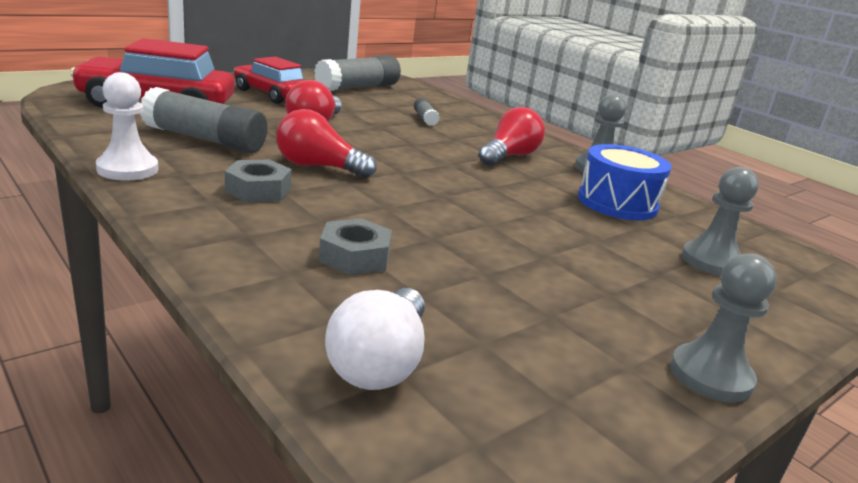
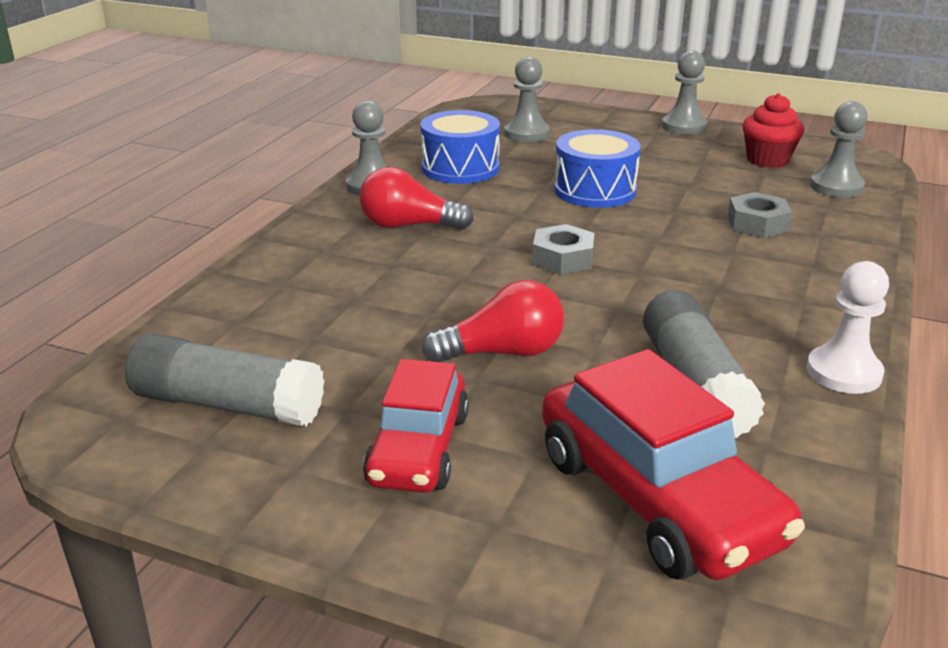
camera: 115 degrees left, 5 degrees up
(258, 190) = (742, 295): grey nut -> grey nut (563, 258)
(318, 167) = (634, 294): red light bulb -> none
(380, 362) = (836, 187): white light bulb -> grey pawn
(425, 118) = (335, 301): grey glue stick -> none
(516, 228) = (595, 190): none -> blue drum
(521, 367) = (767, 160): none -> red cupcake

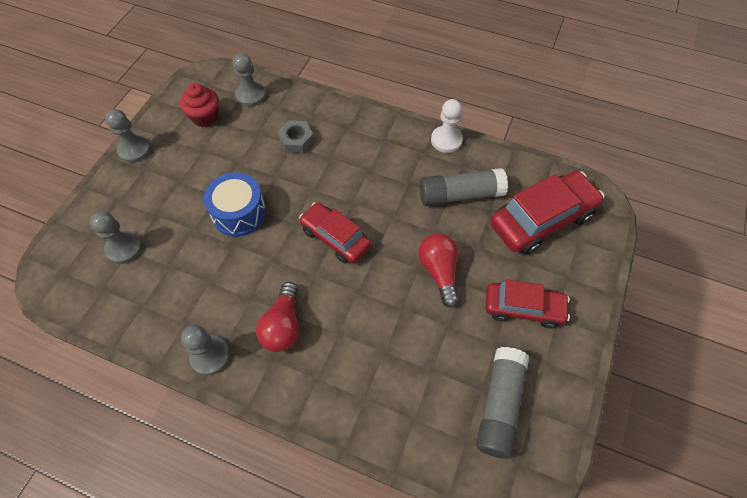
camera: 90 degrees left, 30 degrees up
(460, 168) = (186, 294): blue drum -> none
(563, 258) = (335, 238): grey nut -> red car

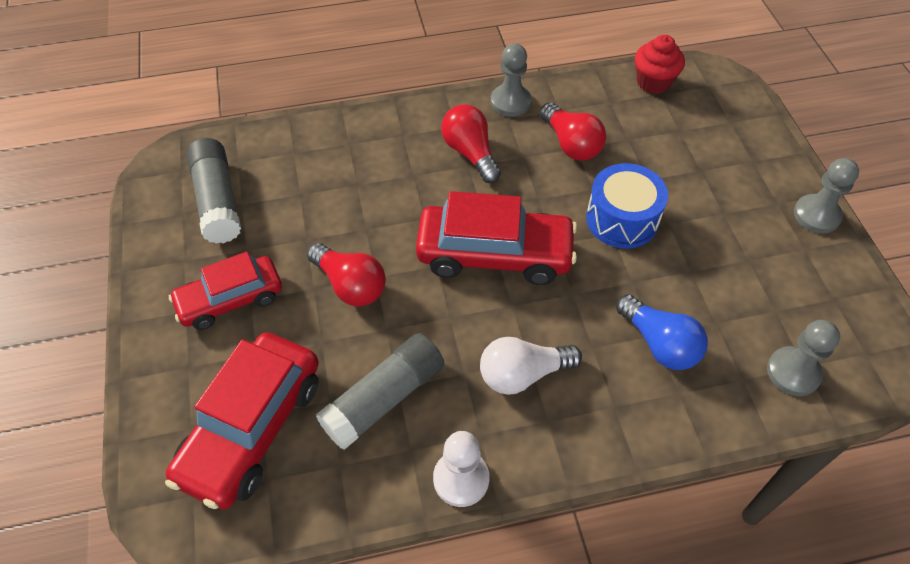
camera: 145 degrees right, 5 degrees down
(124, 248) = (687, 129): grey pawn -> none
(205, 117) = (802, 302): red cupcake -> red cupcake (653, 82)
(209, 287) = (571, 144): none -> red light bulb
(296, 140) = (659, 343): grey nut -> blue light bulb
(335, 238) = (494, 254): red car -> red car, size x1.53
(378, 166) = (523, 374): none -> white light bulb

